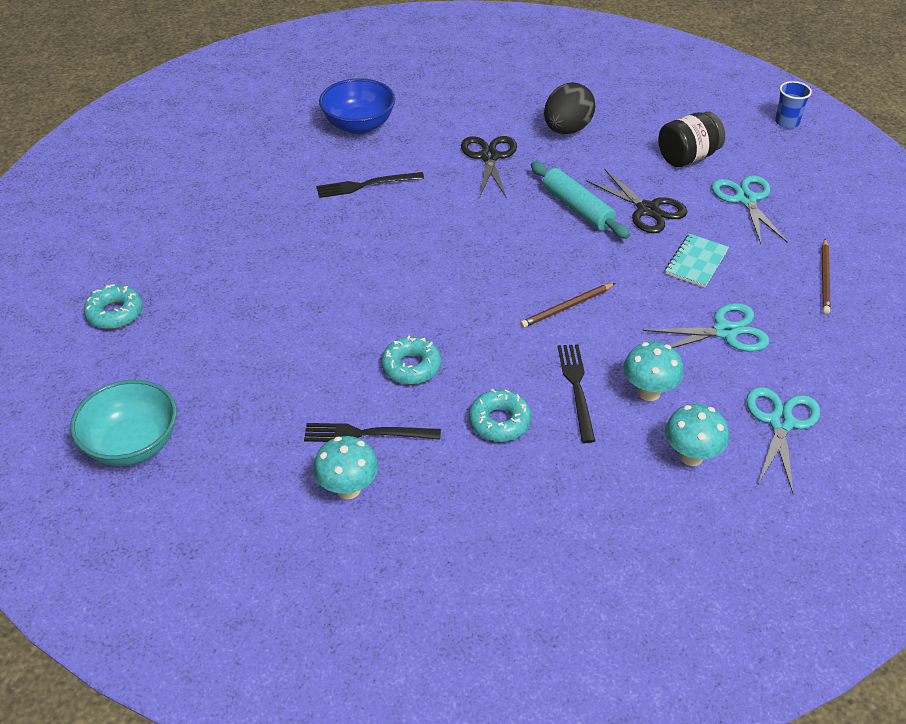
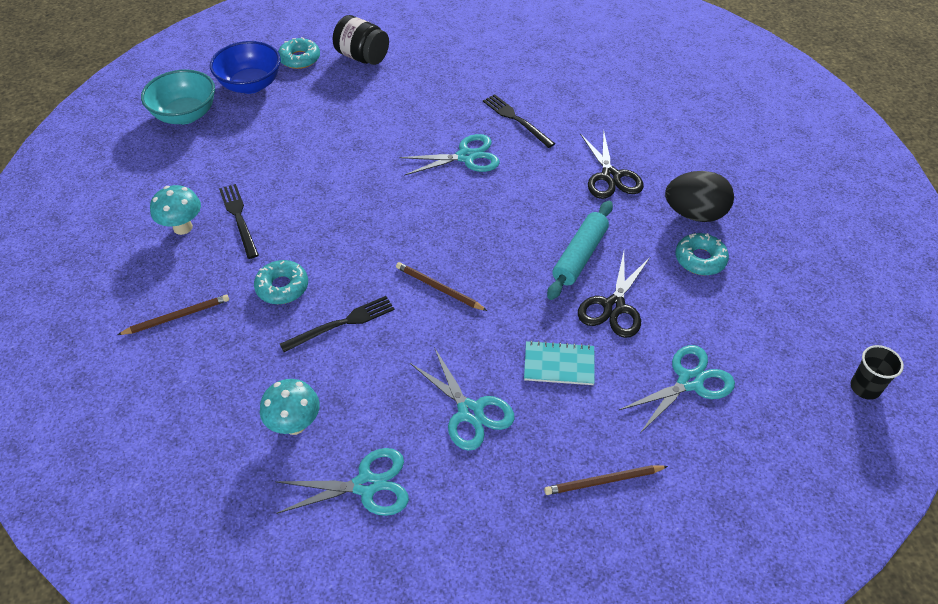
camera: 65 degrees right, 5 degrees up
(359, 125) = (591, 88): blue bowl -> blue bowl (250, 85)
(395, 234) = (466, 157): none -> turquoise scissors
(411, 366) = (319, 217): turquoise donut -> turquoise donut (700, 259)
(489, 157) = (610, 176): black scissors -> black scissors turned 105 degrees clockwise
(494, 522) = (177, 316): none -> brown pencil
(648, 392) = (360, 374): turquoise mushroom -> none
(687, 157) = (725, 316): black jar -> black jar (362, 57)
(787, 122) = (865, 388): blue cup -> black cup

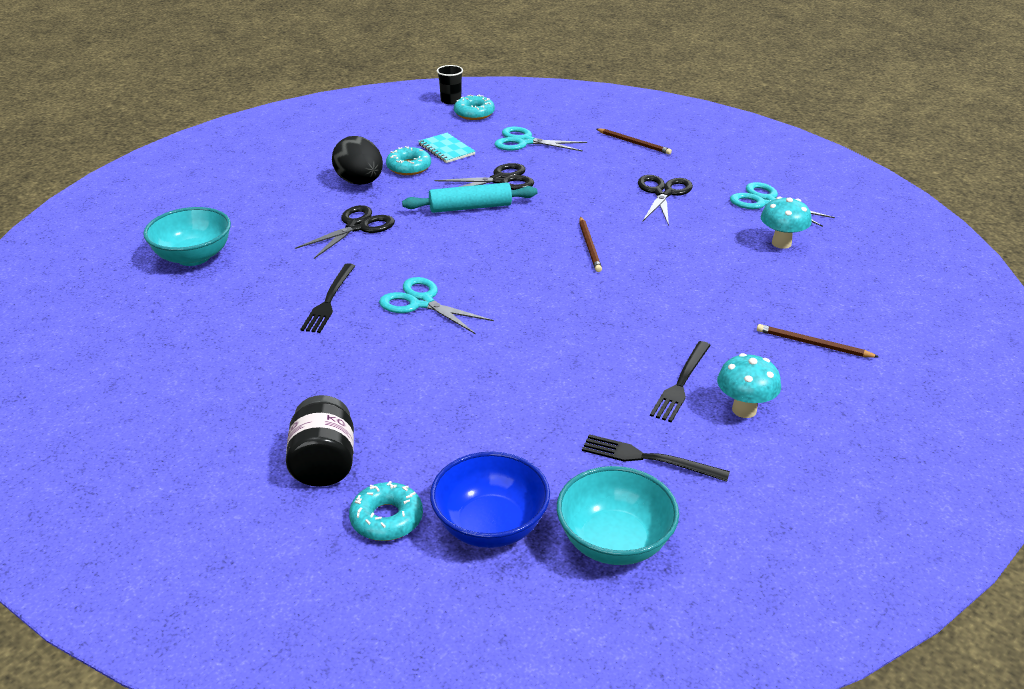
camera: 130 degrees left, 15 degrees down
(282, 287) = (703, 312): turquoise donut -> turquoise donut (474, 113)
(342, 323) = (685, 268): black fork -> black fork (649, 459)
(470, 412) = (663, 193): turquoise scissors -> black scissors
(559, 364) = (579, 180): turquoise notebook -> turquoise notebook (446, 149)
(641, 86) = (193, 257): none -> turquoise bowl

